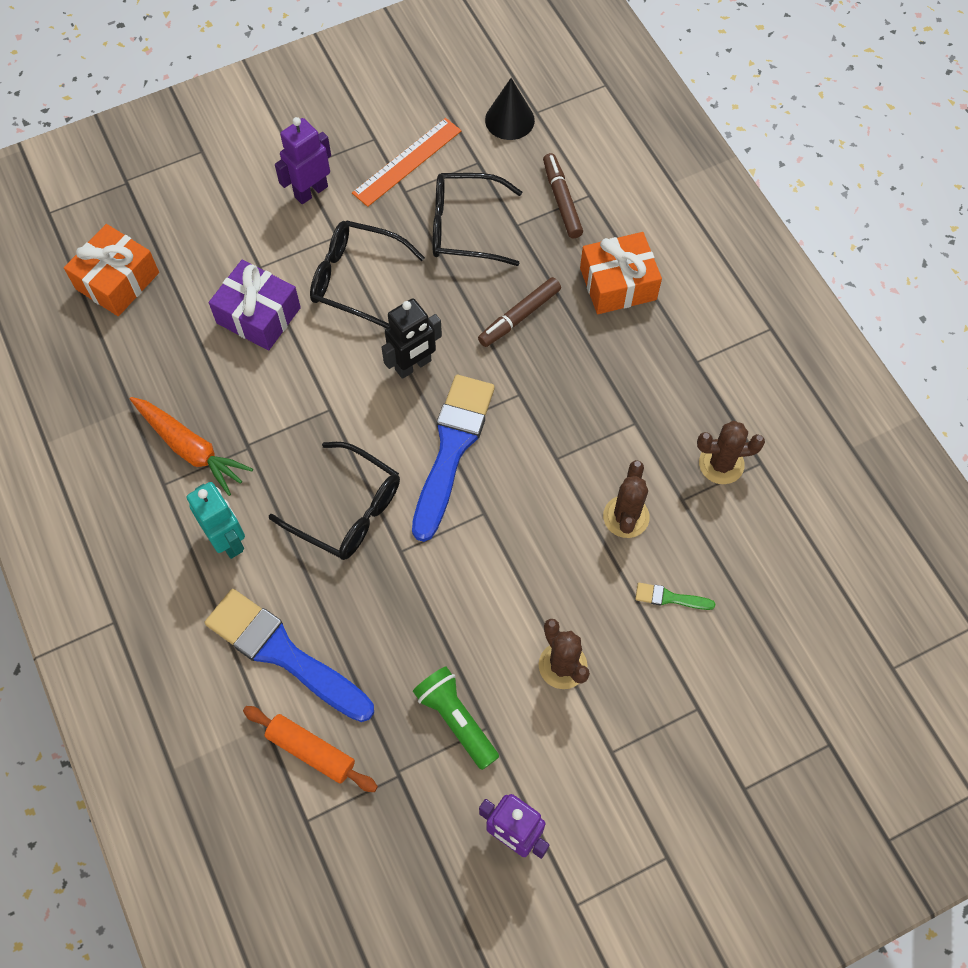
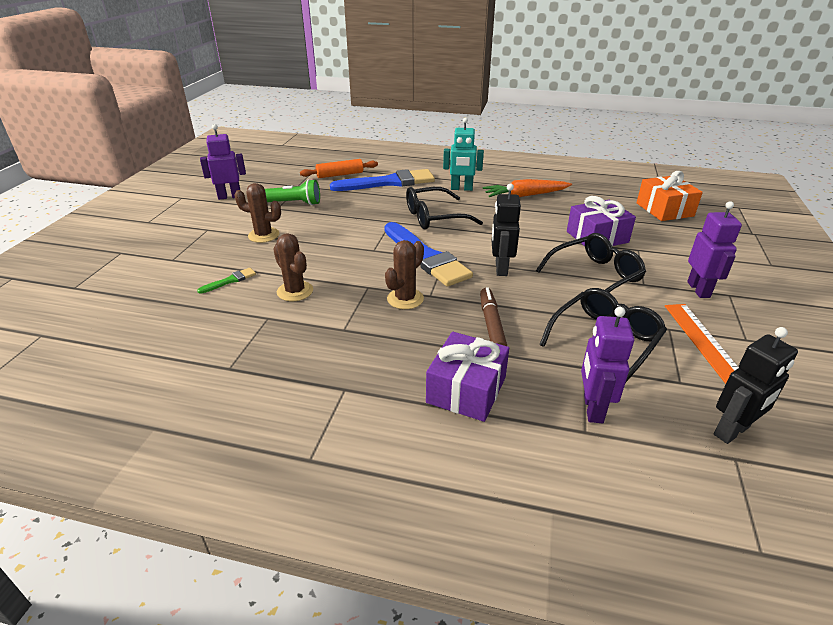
camera: 130 degrees right, 30 degrees down
(509, 120) = (732, 431): black cone -> black robot
(561, 200) = (592, 408): brown marker -> purple robot
(618, 284) = (466, 390): orange gift -> purple gift
(721, 464) = (259, 348): brown cactus -> brown cactus (405, 299)

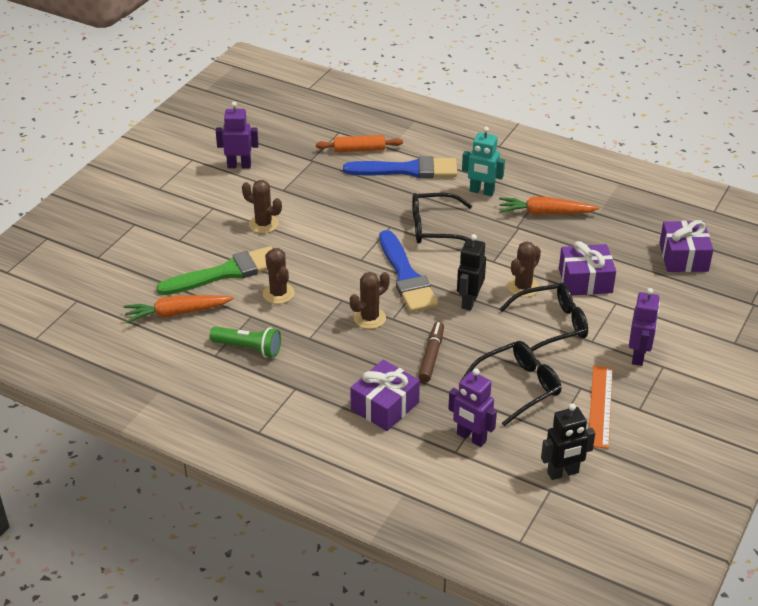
camera: 15 degrees right, 5 degrees up
(175, 329) = (177, 313): none -> orange carrot
(230, 280) = (226, 272): green brush -> green brush, size x2.41
(293, 203) = (300, 186): green flashlight -> green flashlight (248, 348)
(544, 250) = (523, 287): none -> brown cactus
(592, 408) = (471, 438): purple robot -> purple robot turned 75 degrees counterclockwise
(664, 209) = (683, 257): orange gift -> purple gift

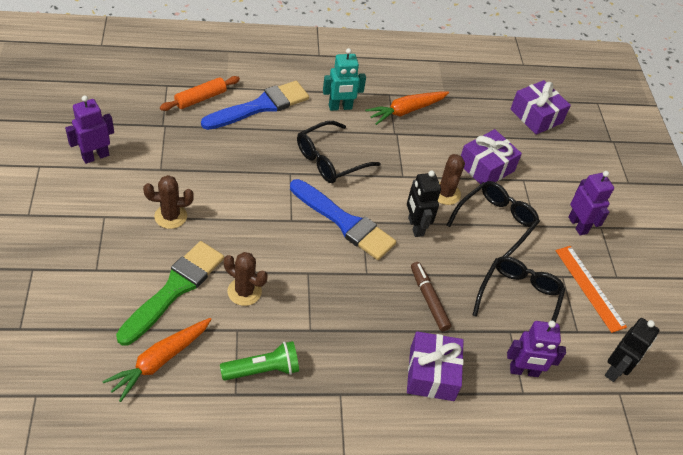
camera: 40 degrees left, 10 degrees up
(369, 318) = (347, 282): brown cactus -> none

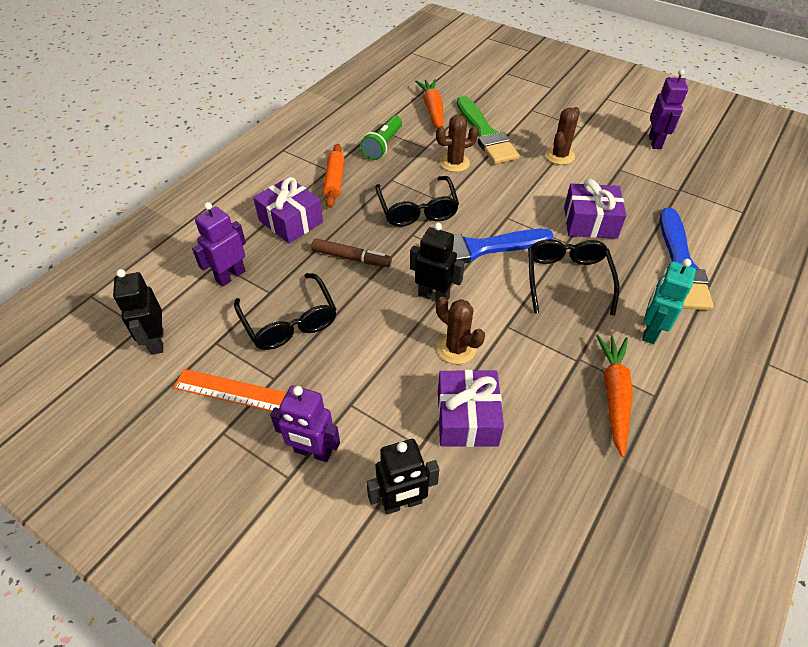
camera: 135 degrees right, 0 degrees up
(200, 98) = (711, 226): orange rolling pin -> orange rolling pin (334, 181)
(495, 223) = (385, 367): black glasses -> black glasses (417, 210)
(536, 116) = (522, 568): purple gift -> purple gift (590, 222)
(558, 172) = (402, 503): none -> black robot

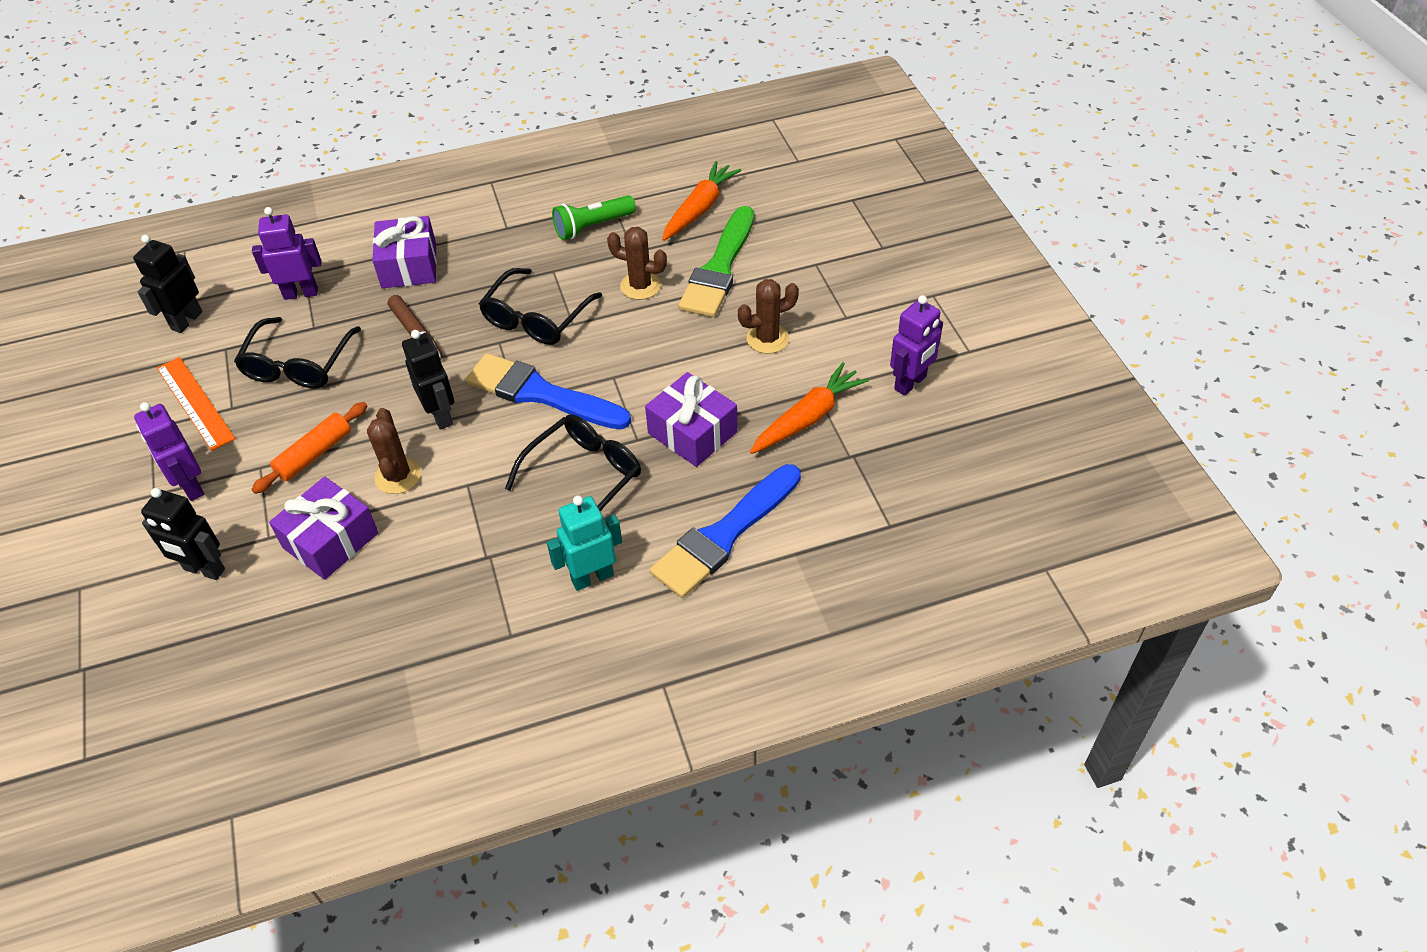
camera: 40 degrees right, 0 degrees up
(334, 181) = (497, 243): orange rolling pin -> orange rolling pin (314, 454)
(614, 395) = (474, 608): orange carrot -> orange carrot (808, 418)

